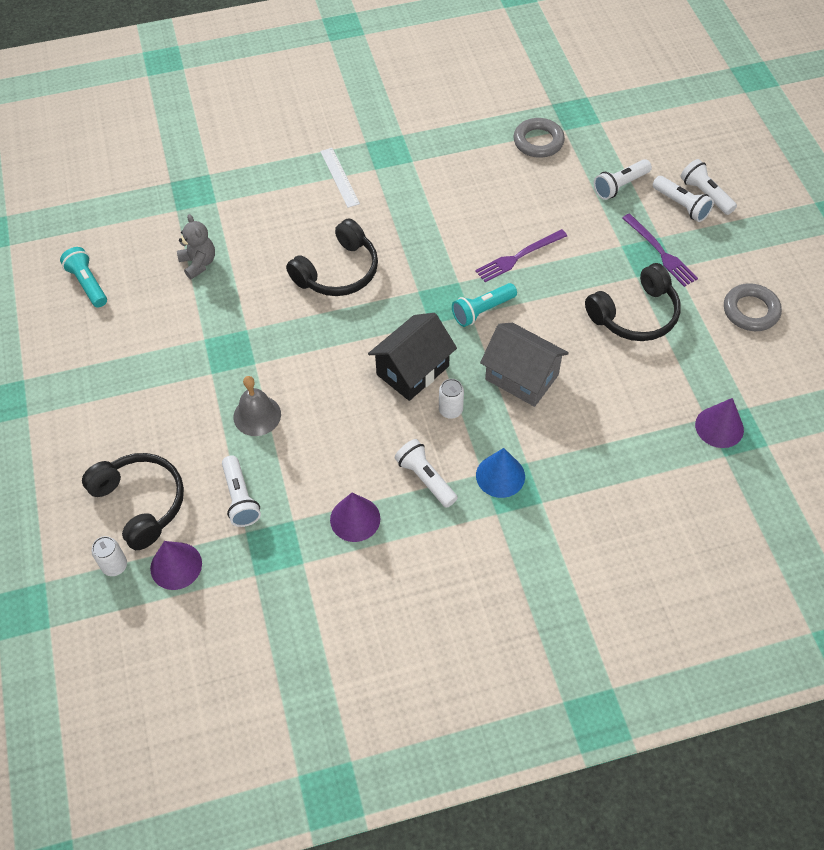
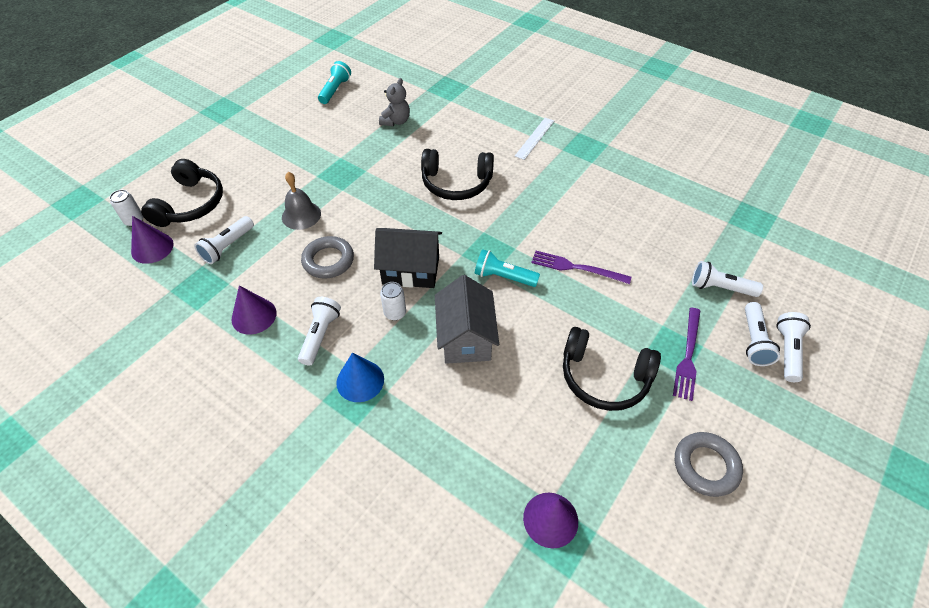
camera: 50 degrees right, 5 degrees down
(538, 141) = (696, 214): grey ring -> grey ring (328, 260)

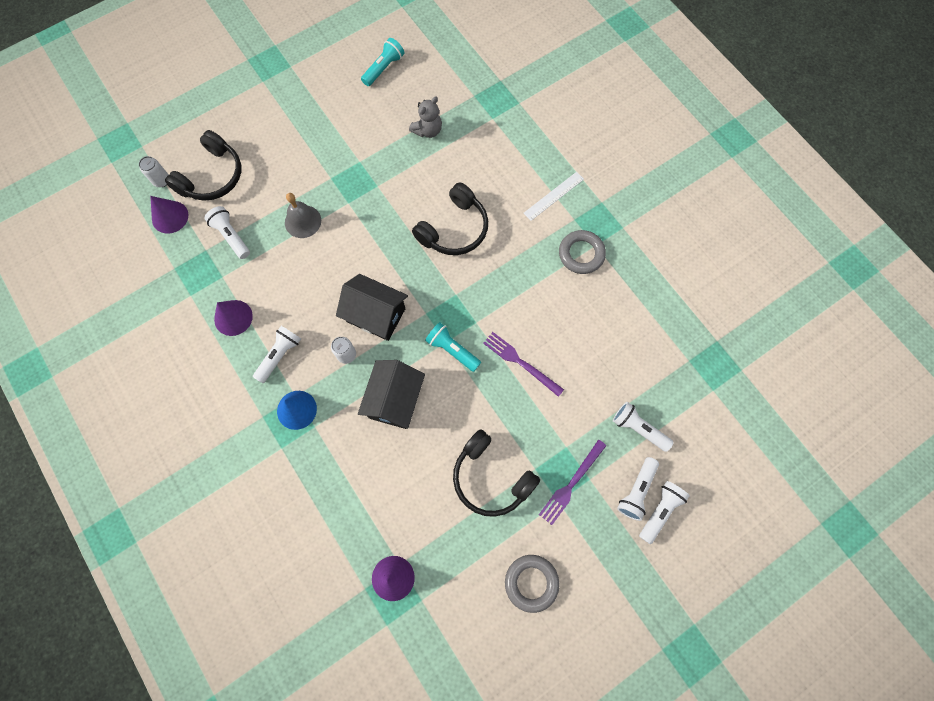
camera: 20 degrees right, 20 degrees up
(228, 246) = (231, 236): white flashlight -> white flashlight turned 90 degrees clockwise
(328, 260) = (310, 280): grey ring -> grey ring (581, 254)
(456, 183) = (454, 229): black headphones -> black headphones turned 75 degrees counterclockwise
(466, 338) = (395, 400): grey house -> black house

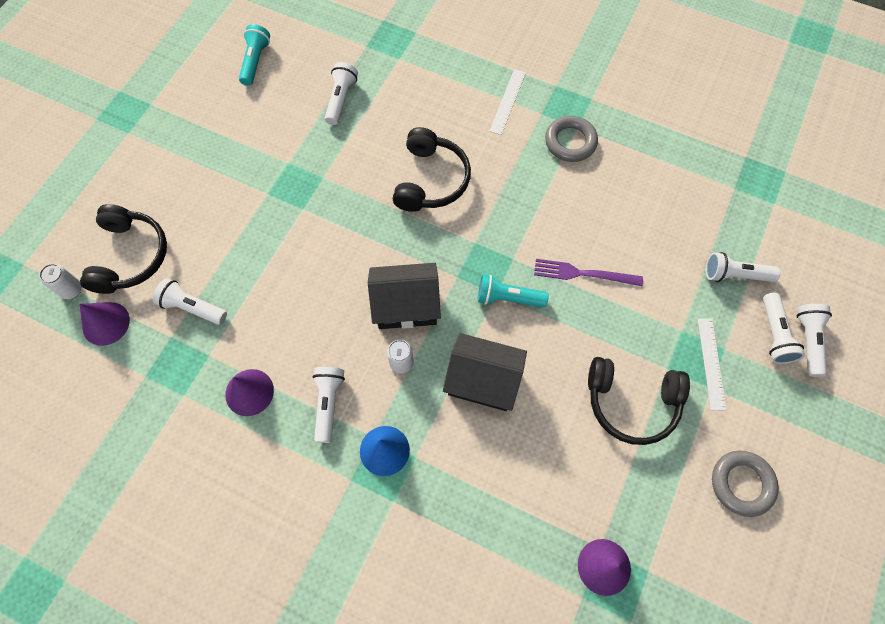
camera: 30 degrees left, 5 degrees down
(303, 221) = (264, 252): grey bell -> none
(395, 400) = (483, 380): black house -> black house turned 60 degrees counterclockwise
(428, 130) = (341, 99): grey teddy bear -> white flashlight
(571, 484) = (711, 363): purple fork -> white ruler

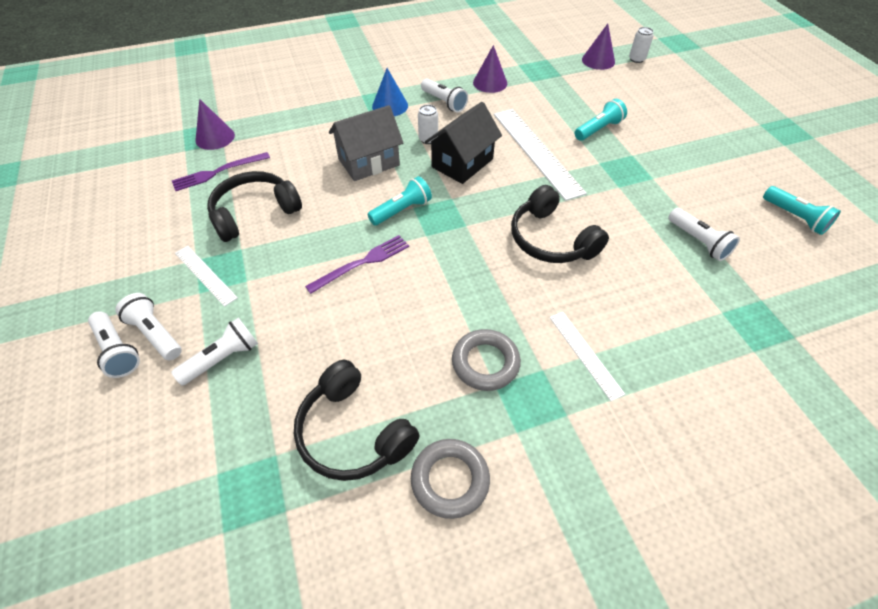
camera: 135 degrees right, 15 degrees down
(130, 256) = (639, 84): black headphones -> black headphones (353, 432)
(193, 308) = (572, 89): white flashlight -> none
(250, 240) = (598, 129): none -> turquoise flashlight
(332, 263) = (536, 151): none -> white ruler
(483, 380) = (369, 162): black house -> grey house
(633, 496) = (218, 172): none -> purple fork
(741, 484) = (139, 221): grey ring -> grey ring (450, 480)

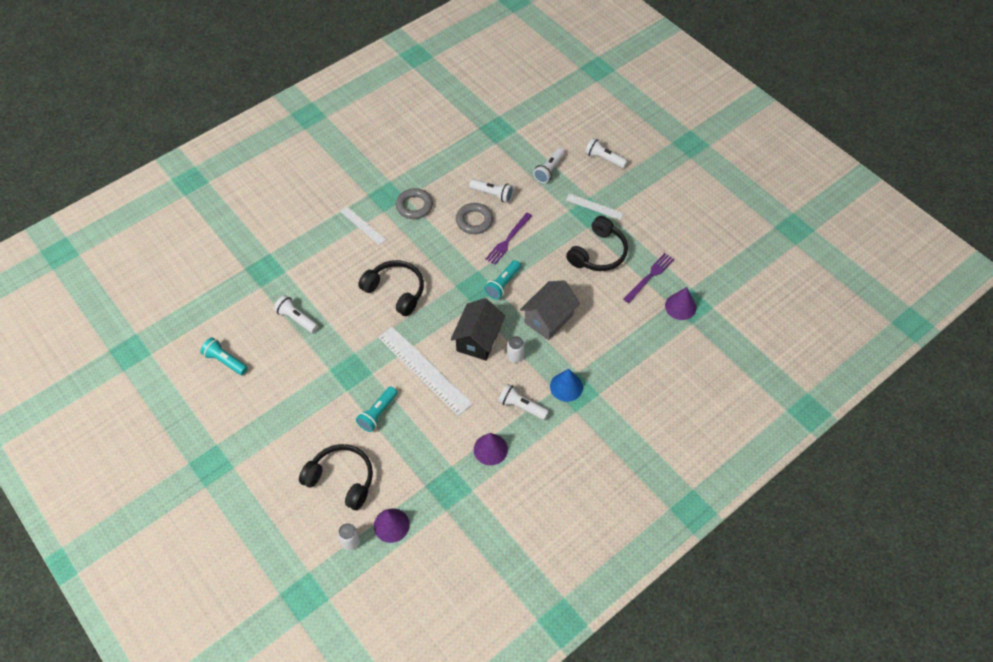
camera: 160 degrees right, 5 degrees up
(155, 334) = (593, 171): white flashlight -> white flashlight (492, 194)
(353, 432) = (466, 160): black headphones -> black headphones (341, 479)
(450, 480) = (414, 155): grey ring -> grey ring (474, 221)

